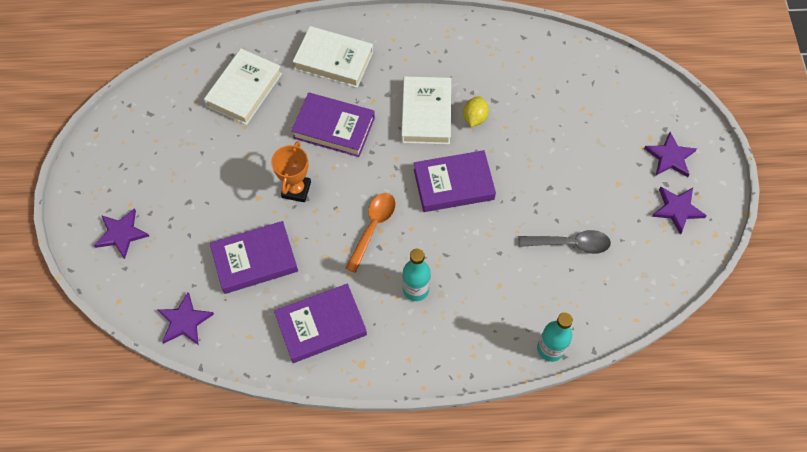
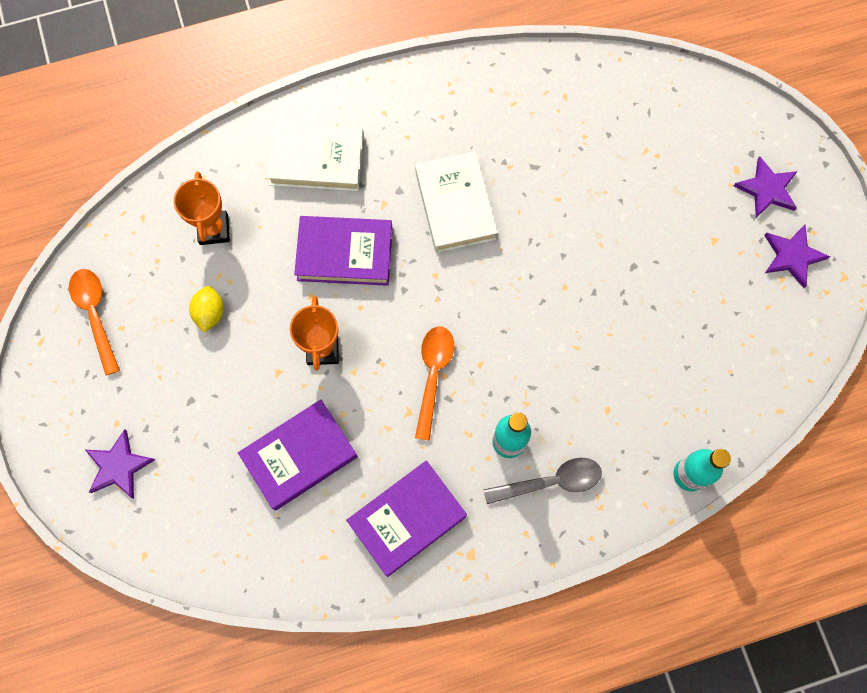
camera: 15 degrees left, 10 degrees up
(140, 127) = (95, 315): none -> orange spoon
(184, 321) = (237, 559): purple star -> none
(244, 90) = (214, 229): white book -> orange trophy
(453, 184) = (516, 292): purple book -> none
(474, 118) = (517, 196): yellow lemon -> yellow lemon (210, 313)
(569, 244) = (677, 334): grey spoon -> grey spoon (550, 482)

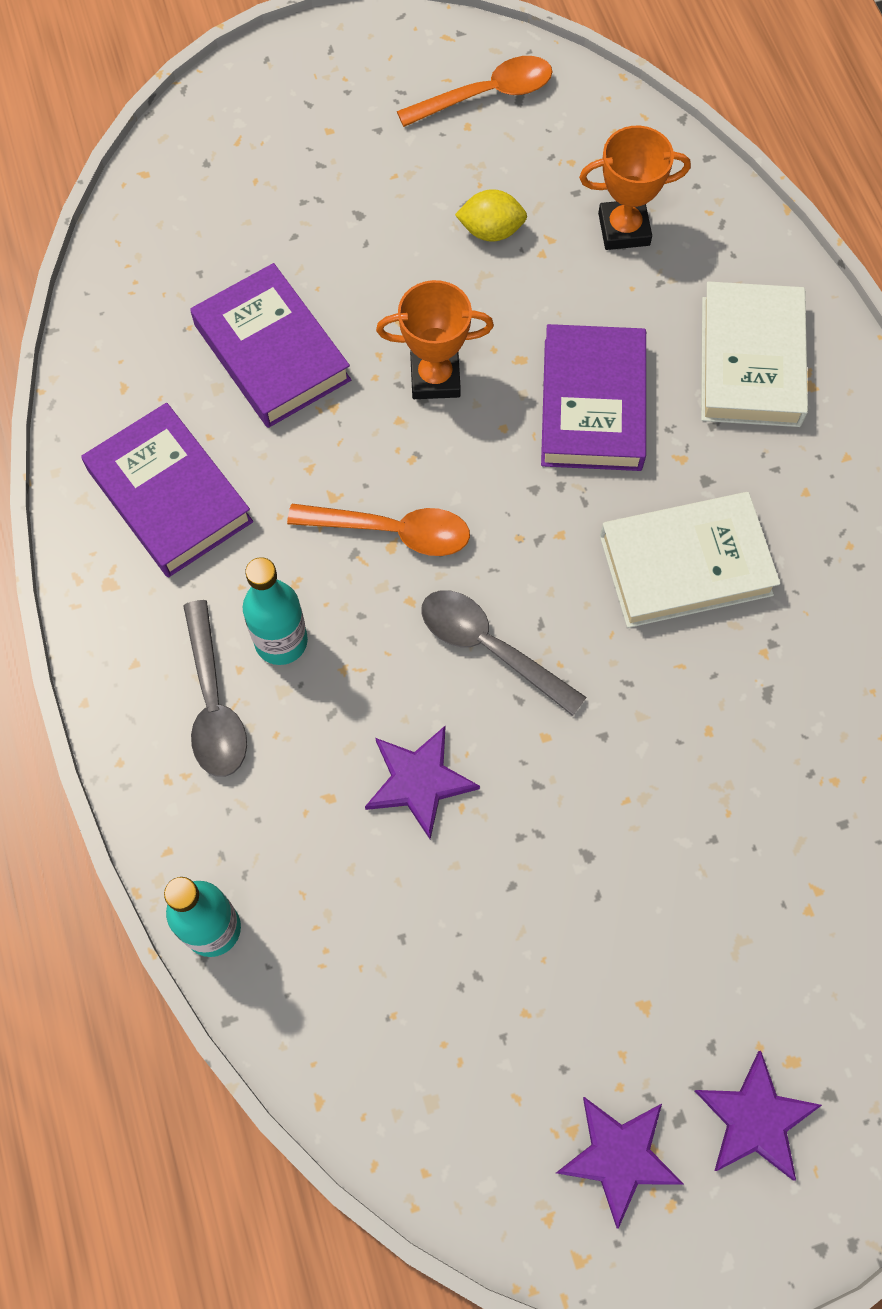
camera: 90 degrees right, 5 degrees down
(119, 466) = (268, 137): purple star -> purple star (419, 781)
(510, 317) = (490, 648): none -> grey spoon

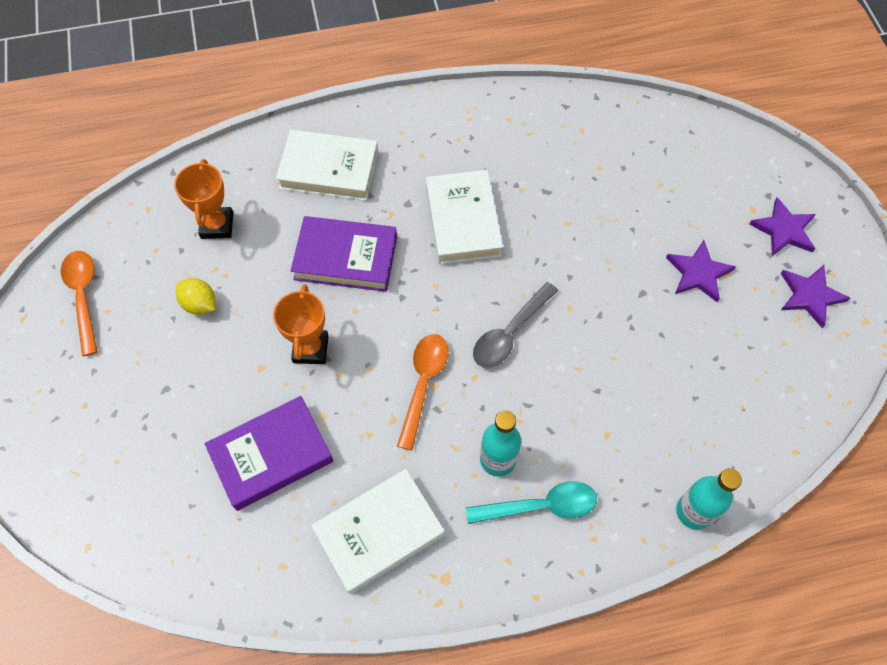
camera: 85 degrees left, 5 degrees down
(169, 496) = (379, 533): purple book -> white book
(213, 703) = (540, 506): grey spoon -> turquoise spoon
(419, 781) = (596, 381): purple star -> purple star (698, 273)
(491, 231) = (200, 304): yellow lemon -> yellow lemon turned 60 degrees counterclockwise

